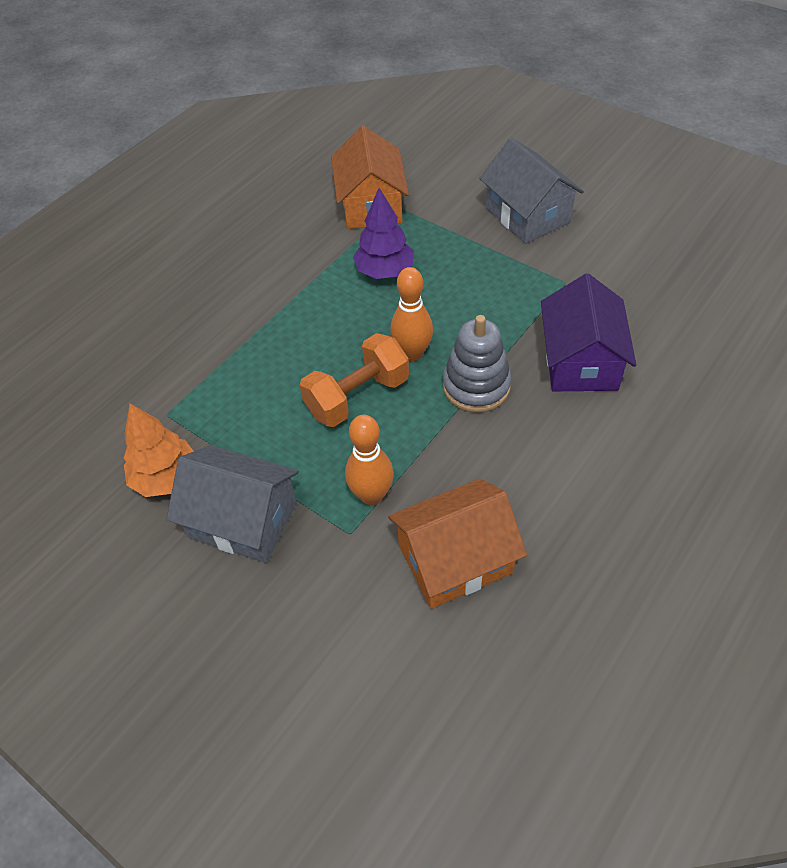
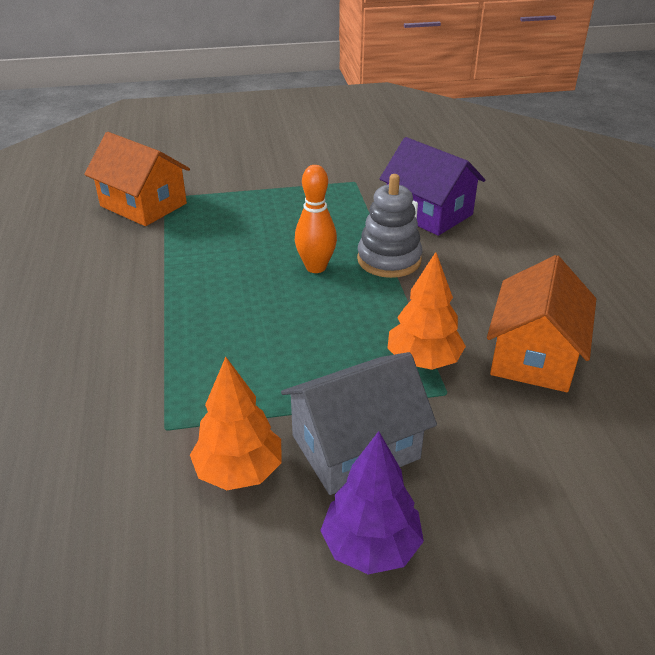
camera: 50 degrees left, 15 degrees down
(357, 397) = (317, 313): orange dumbbell -> none
(372, 495) = (423, 361): orange bowling pin -> orange tree
(385, 271) = (218, 235): purple tree -> purple tree (371, 546)
(527, 215) = (274, 161): grey house -> none

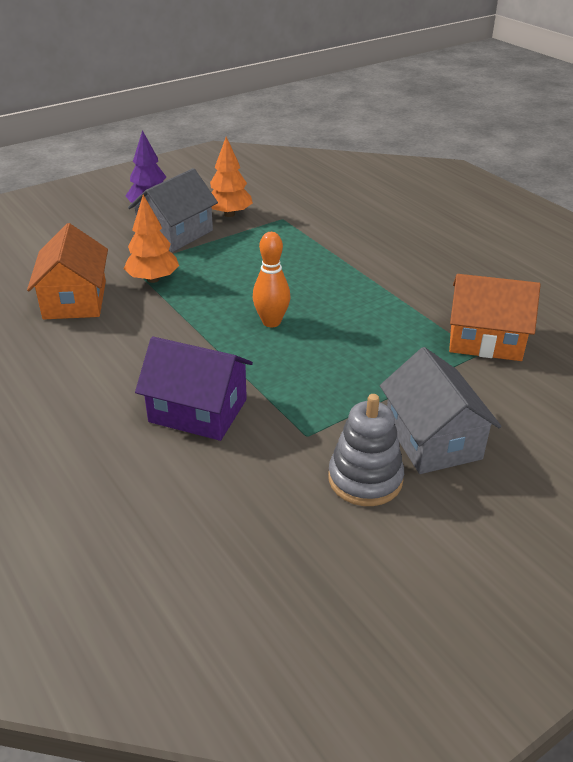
camera: 155 degrees right, 0 degrees up
(271, 161) = (432, 439): none -> grey house
(389, 260) = (213, 345): grey stacking toy -> grey stacking toy (365, 479)

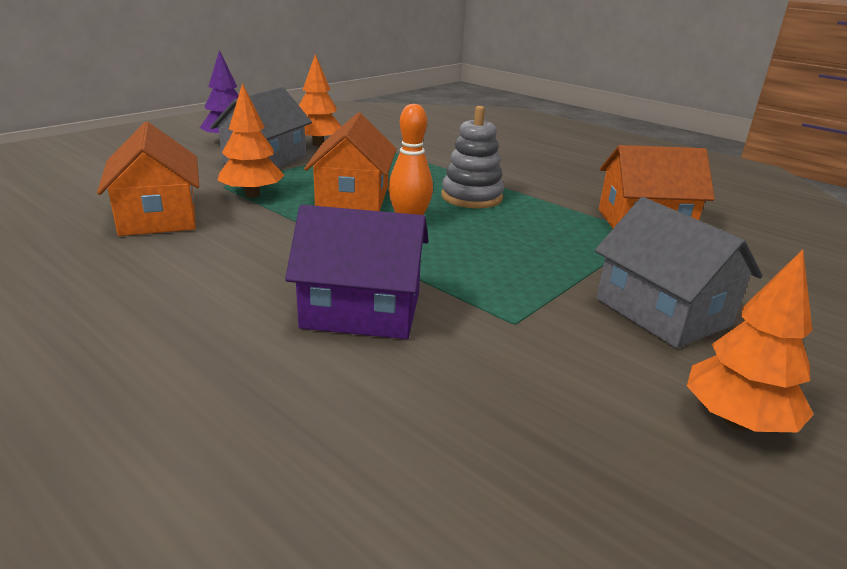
camera: 15 degrees left, 10 degrees down
(235, 288) = (353, 197): none -> orange house
(365, 479) = (616, 361): grey stacking toy -> grey stacking toy (471, 197)
(422, 538) = (736, 420): none -> orange tree

